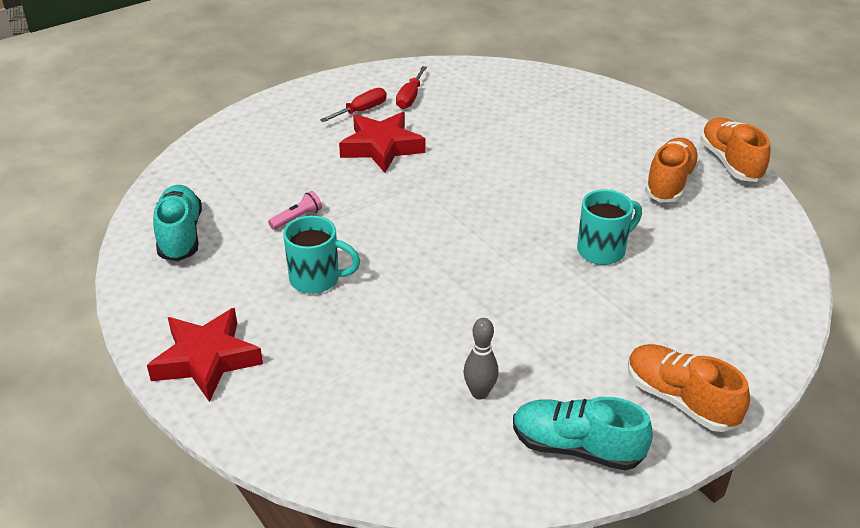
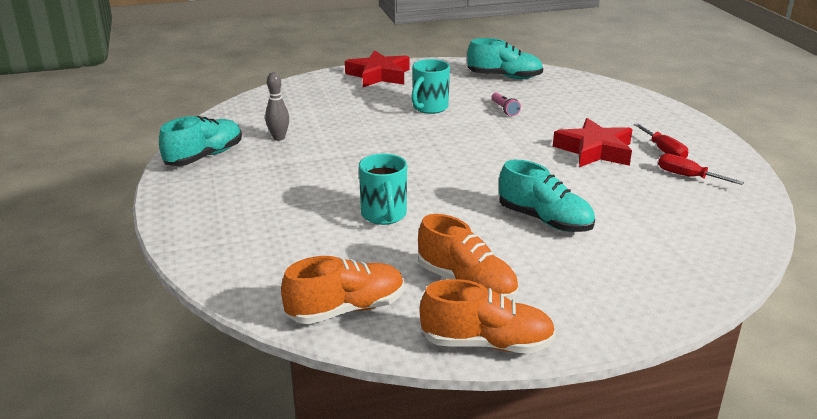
camera: 110 degrees right, 10 degrees down
(541, 159) = (544, 220): none -> turquoise shoe
(680, 400) = (198, 201): orange shoe -> orange shoe (346, 309)

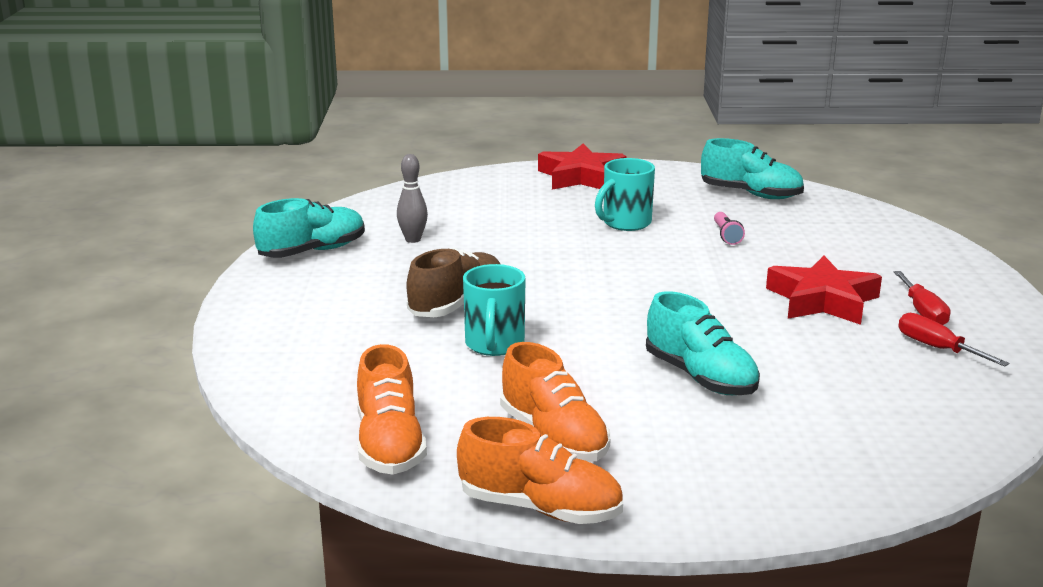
camera: 15 degrees right, 5 degrees down
(339, 186) = (457, 305): none -> brown shoe
(346, 309) = (389, 444): orange shoe -> orange shoe turned 90 degrees clockwise

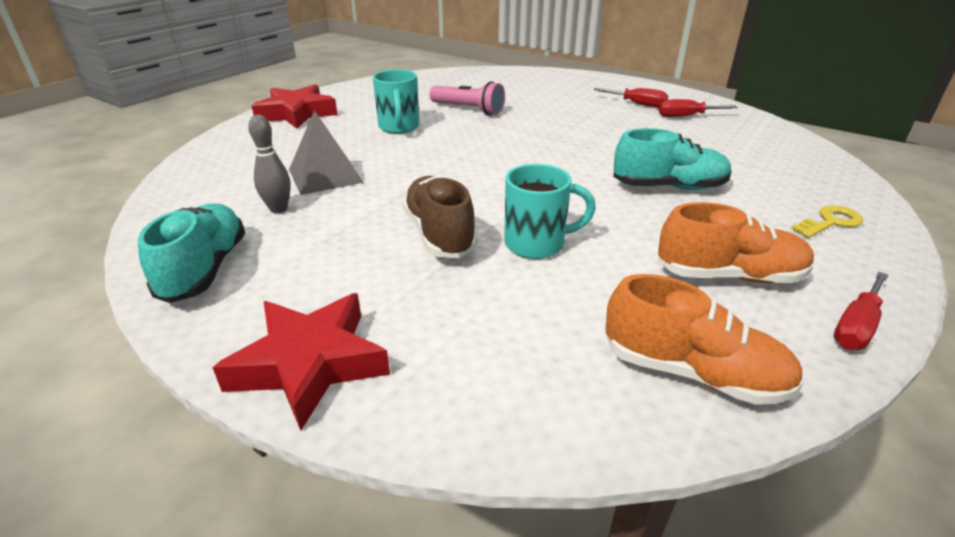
camera: 55 degrees left, 10 degrees up
(486, 233) = (325, 175): none -> grey pyramid
(494, 345) = (537, 244): turquoise mug -> turquoise mug turned 45 degrees counterclockwise
(540, 508) = (856, 326): orange shoe -> red screwdriver
(726, 235) = (468, 109): pink flashlight -> pink flashlight, size x1.68
(750, 477) = (830, 222): none -> yellow key
(751, 194) = (421, 85): turquoise shoe -> none
(822, 300) = (594, 119): red star -> red star (309, 363)

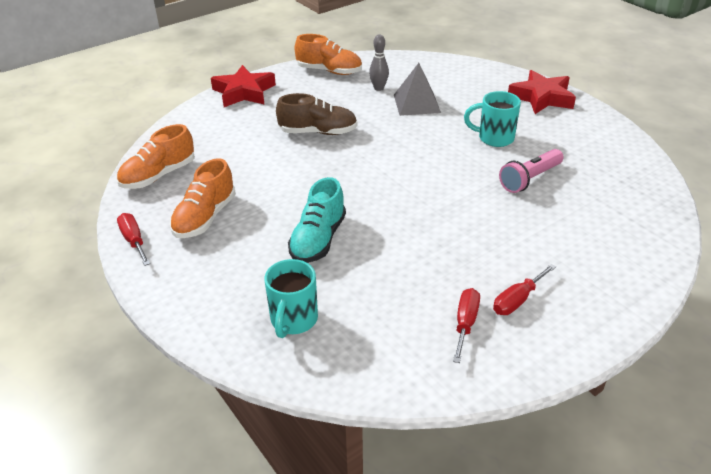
camera: 110 degrees right, 5 degrees up
(205, 269) = (329, 71): turquoise shoe -> orange shoe
(537, 244) = (285, 161): turquoise mug -> turquoise mug (293, 320)
(830, 222) = (217, 298): yellow key -> none

